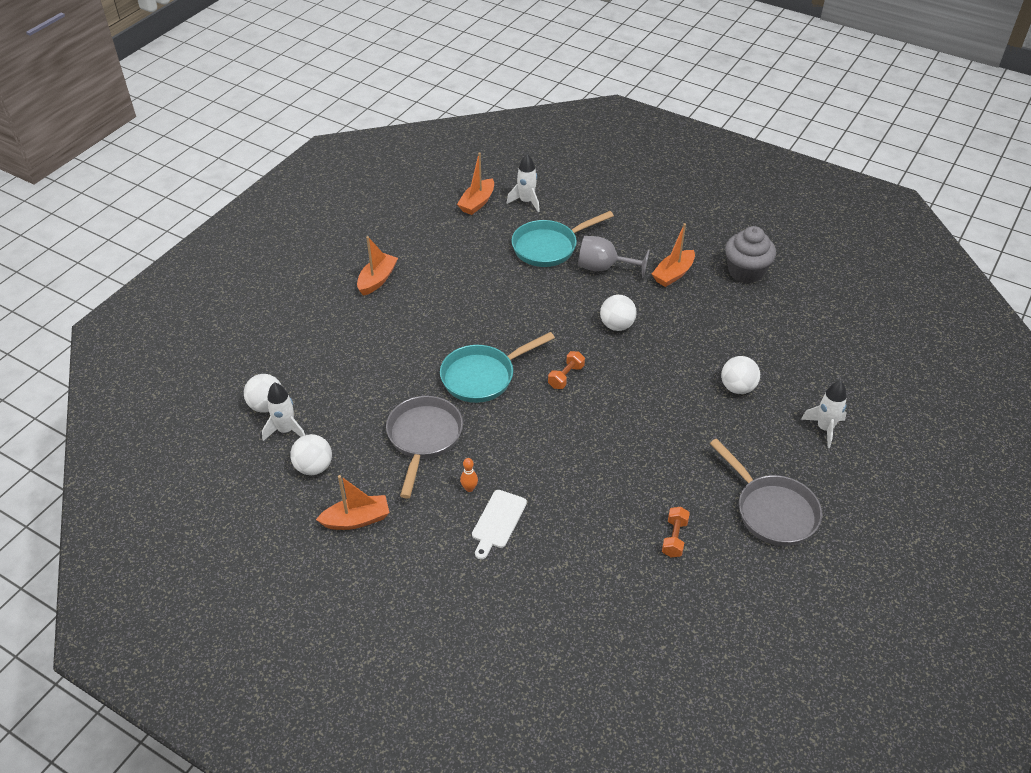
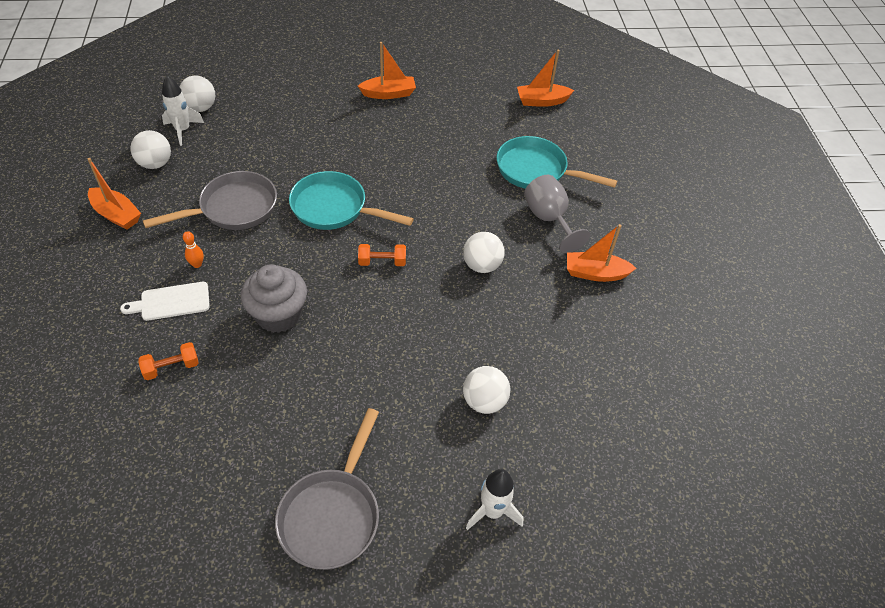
camera: 50 degrees right, 5 degrees up
(526, 202) = (578, 128): white rocket -> none
(674, 538) = (237, 444): orange dumbbell -> orange dumbbell (171, 367)
(746, 272) = (662, 329): grey cupcake -> grey cupcake (278, 315)

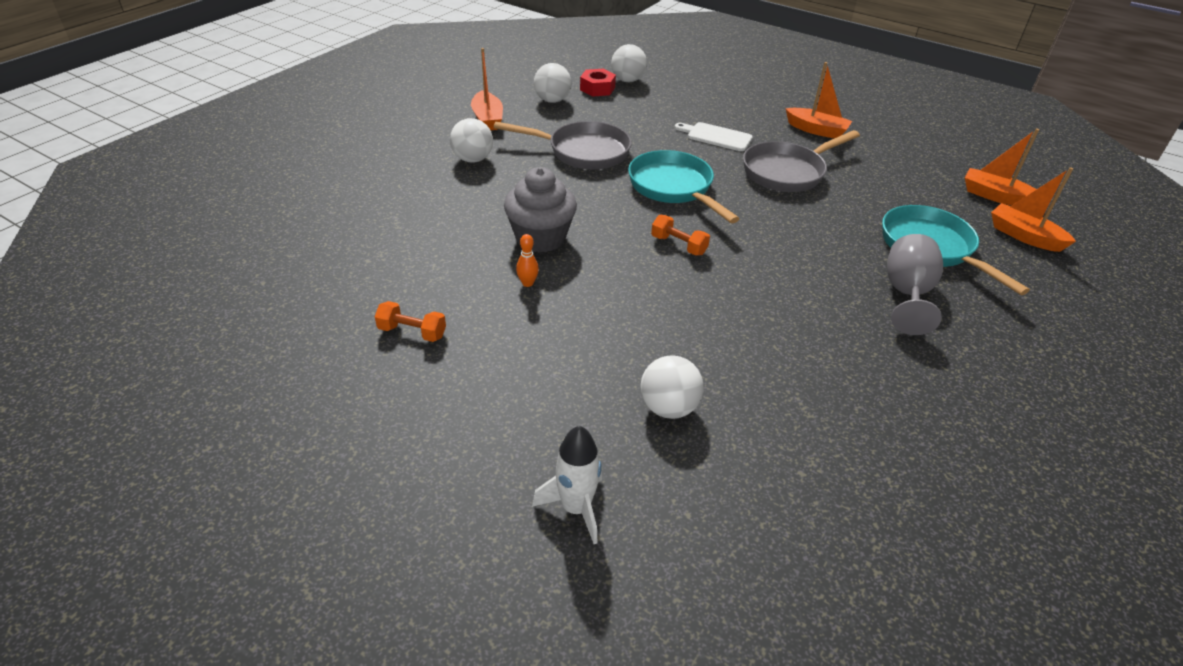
camera: 40 degrees right, 10 degrees down
(171, 302) = (465, 188): white cutting board -> white cutting board (716, 136)
(171, 367) = (416, 230): orange dumbbell -> orange dumbbell (412, 332)
(183, 130) = (597, 89): white rocket -> red nut
(197, 264) = (512, 174): orange bowling pin -> orange bowling pin (527, 283)
(332, 515) = (421, 408): grey pan -> grey pan (787, 172)
(482, 265) = (784, 296): white ball -> white ball (473, 159)
(595, 273) = (922, 367): orange boat -> orange boat (1024, 236)

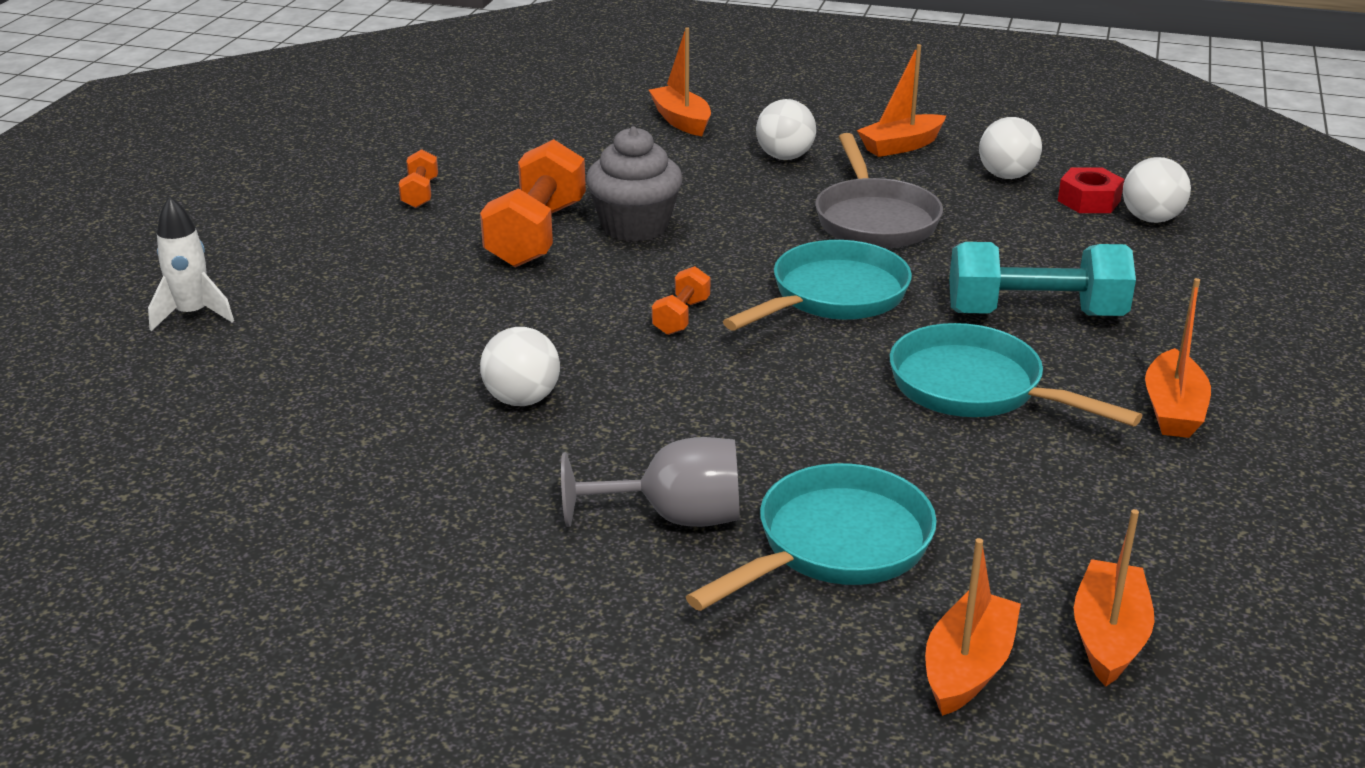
camera: 75 degrees right, 10 degrees down
(378, 184) = (681, 121): none -> orange boat
(527, 283) = (536, 234): orange bowling pin -> orange dumbbell
(668, 408) = (348, 346): white ball -> white ball (522, 399)
(716, 136) = (1035, 314): white cutting board -> turquoise dumbbell
(787, 172) = (975, 388): grey pan -> turquoise pan

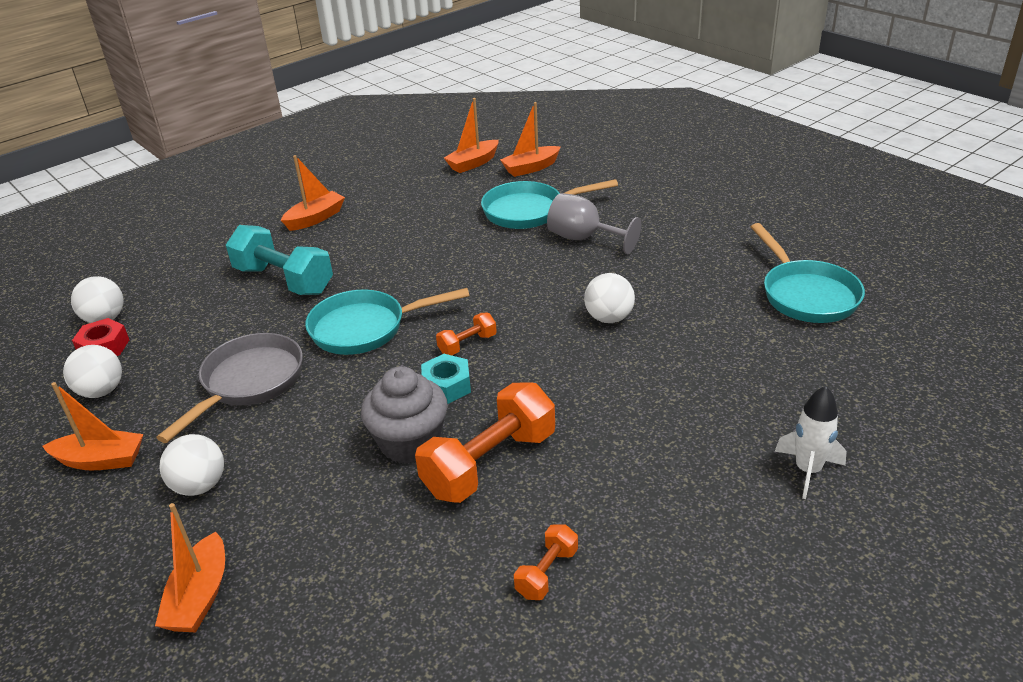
camera: 145 degrees left, 5 degrees up
(655, 275) = (446, 386): none -> turquoise nut
(975, 388) = (378, 252): turquoise pan -> turquoise pan (806, 294)

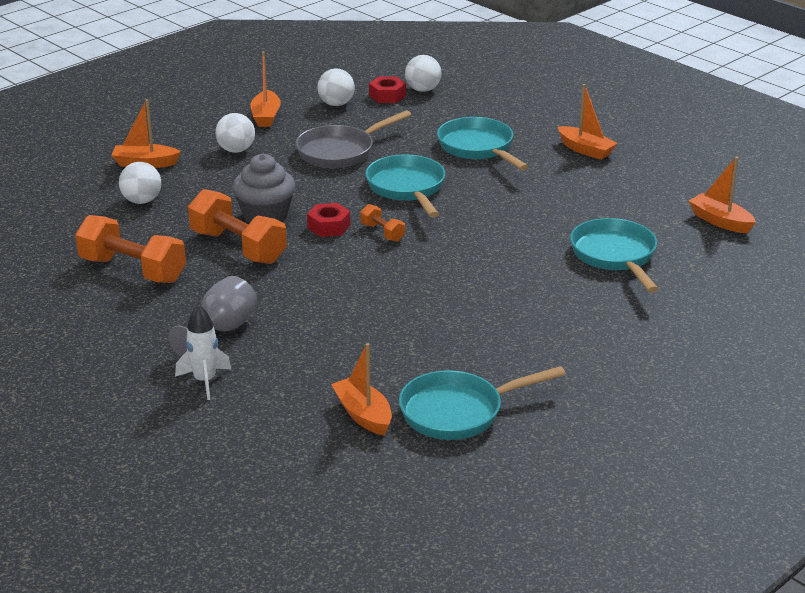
camera: 85 degrees right, 5 degrees down
(248, 383) = (340, 151): grey pan -> grey pan turned 120 degrees clockwise
(284, 280) = (478, 148): turquoise dumbbell -> turquoise pan
(446, 386) = (329, 226): turquoise nut -> red nut
(531, 168) = (716, 255): orange boat -> orange boat (363, 415)
(547, 573) = (133, 270): orange dumbbell -> orange dumbbell, size x2.06
(583, 238) = (561, 286): grey goblet -> grey goblet (222, 331)
(609, 318) = (418, 298): white ball -> white ball (142, 201)

